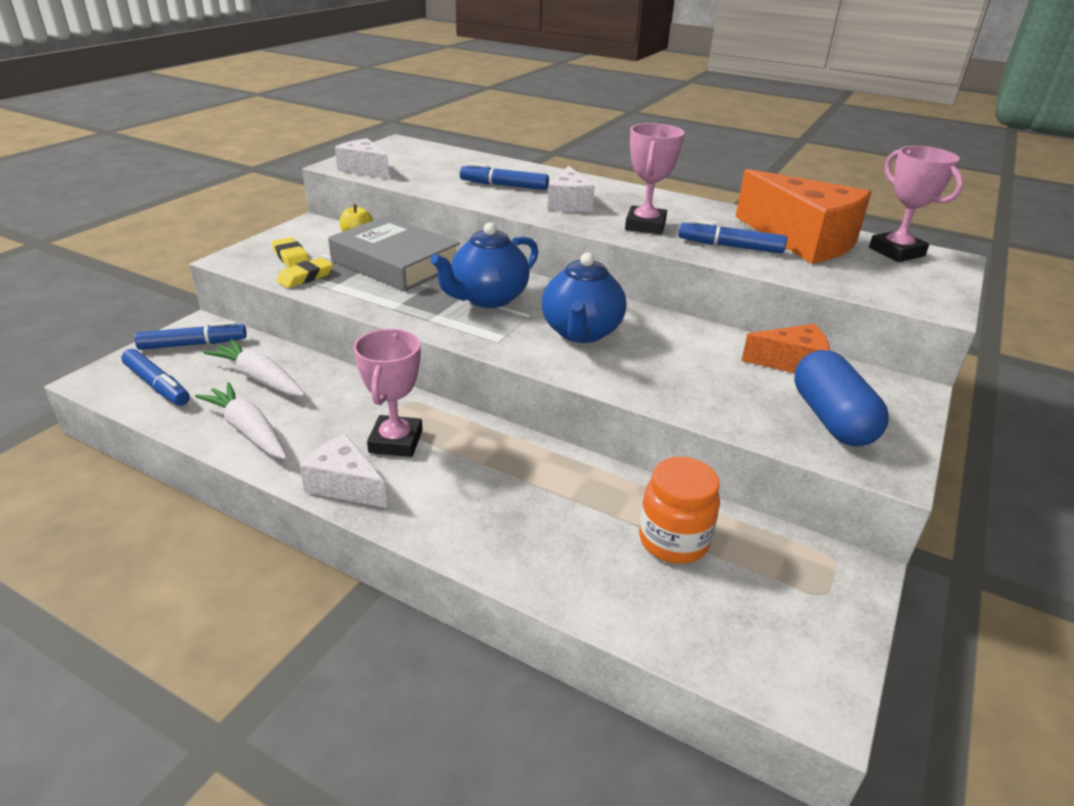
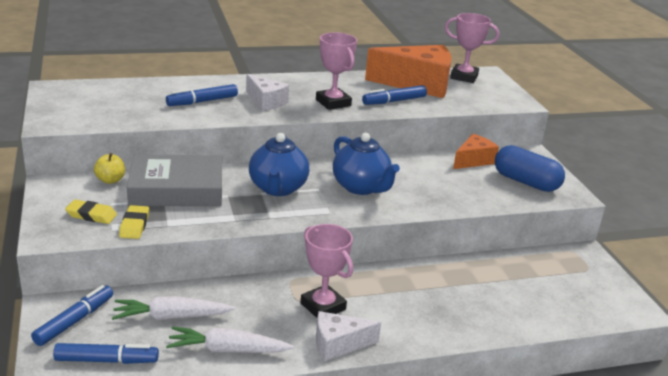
camera: 45 degrees left, 5 degrees down
(364, 170) = (78, 121): white cheese -> none
(673, 540) = (514, 279): orange jar -> none

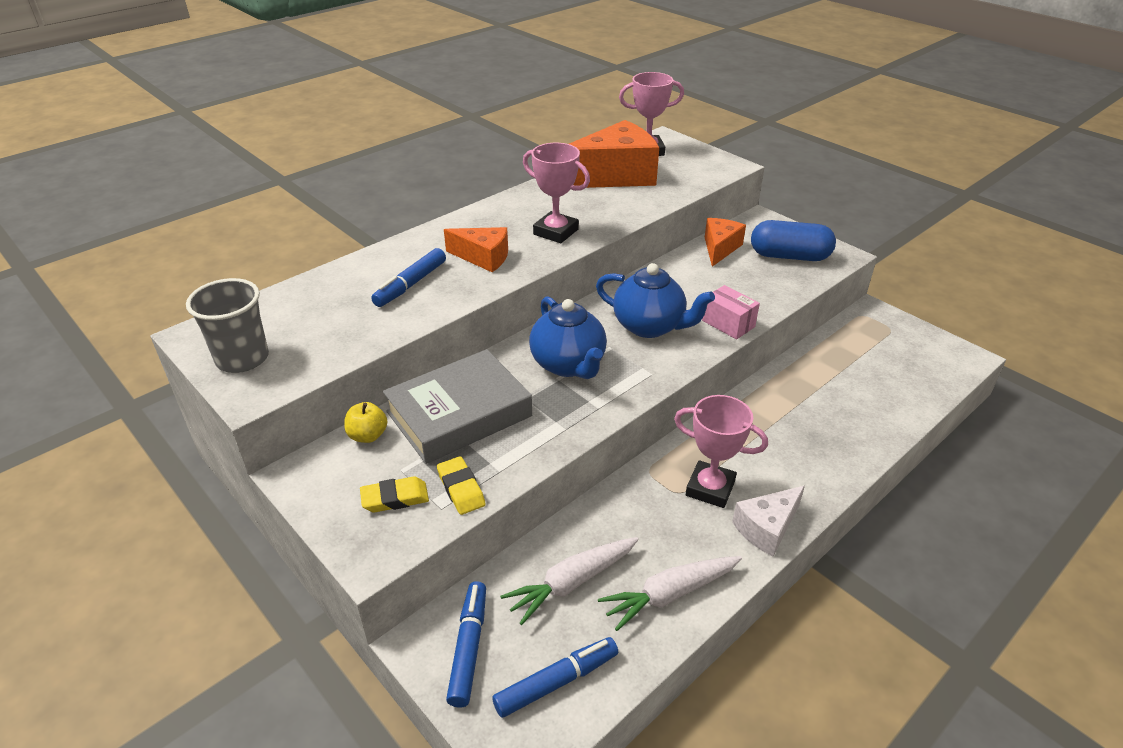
camera: 25 degrees left, 10 degrees up
(63, 106) = (242, 359): none -> grey cup
(266, 102) = (483, 257): white cheese -> orange cheese
(394, 101) = (614, 207): blue marker -> none
(423, 205) = (728, 323): none -> pink box

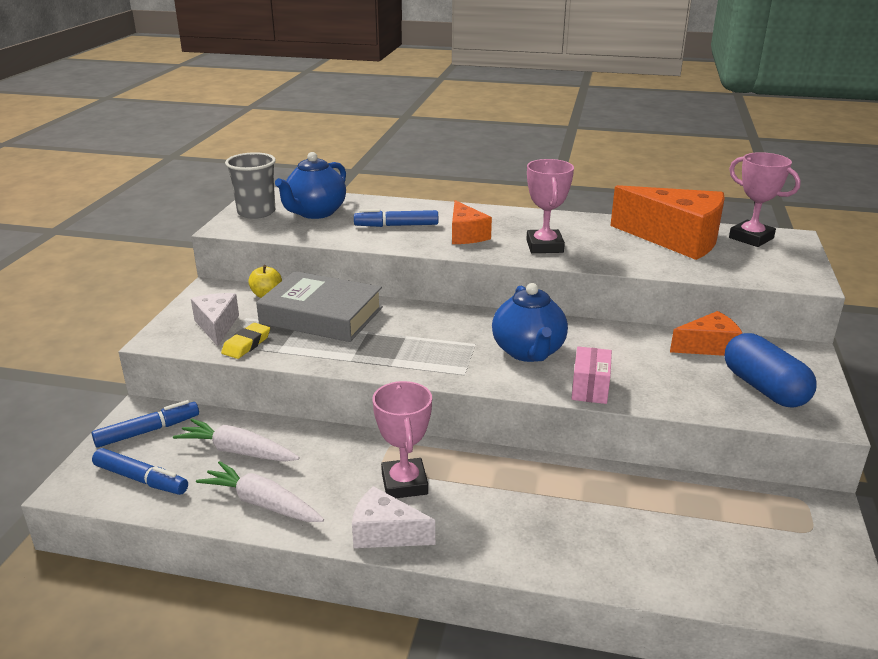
camera: 55 degrees right, 10 degrees down
(395, 498) = (217, 326): yellow eraser -> white cheese
(568, 364) = (428, 335): blue teapot -> blue teapot (315, 213)

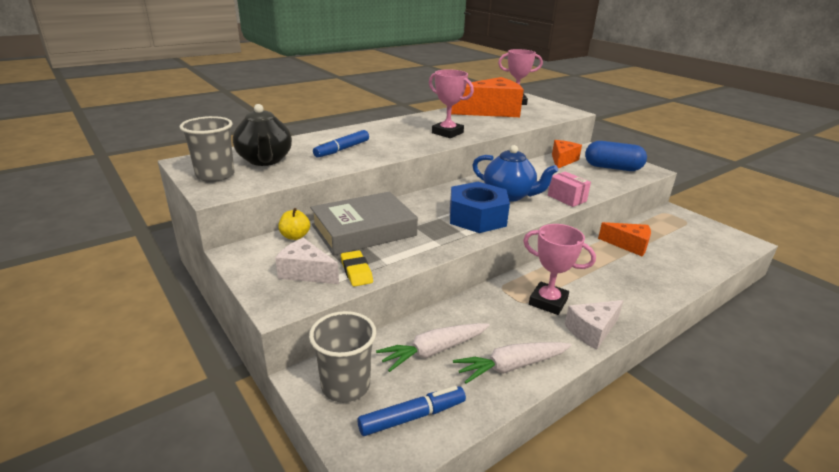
camera: 50 degrees left, 0 degrees up
(148, 431) = (345, 385): blue marker -> grey cup
(315, 213) = (265, 160): blue teapot -> black teapot
(440, 355) = (477, 217): none -> blue nut
(466, 235) = (395, 141): orange cheese -> orange cheese (628, 245)

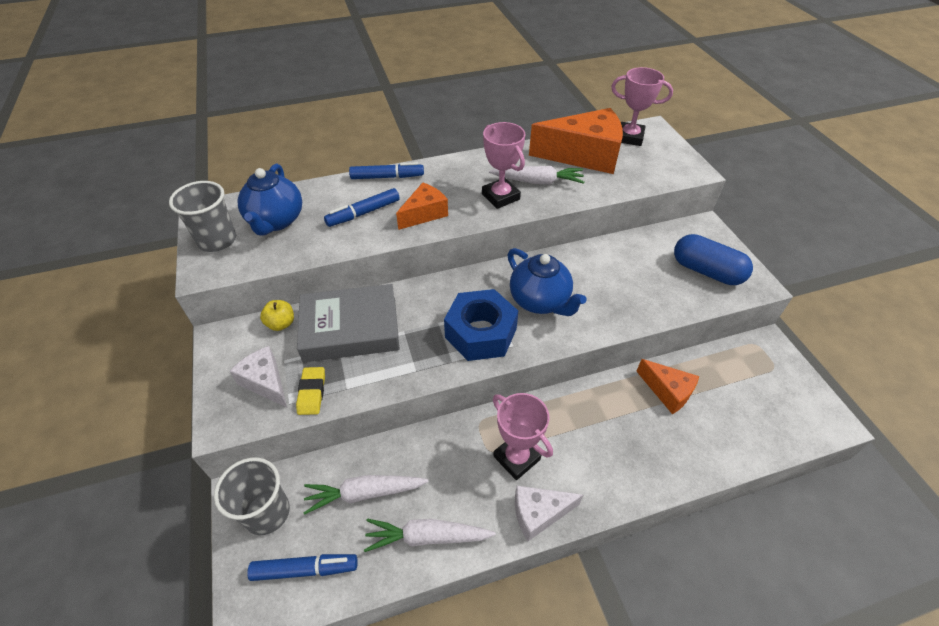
camera: 20 degrees right, 20 degrees up
(265, 160) = (276, 221): black teapot -> blue teapot
(347, 131) = (387, 177): none -> blue marker
(469, 124) = (538, 181): none -> white carrot
(562, 160) = (648, 245): orange cheese -> orange cheese (424, 214)
(566, 198) = (607, 320): pink box -> none

